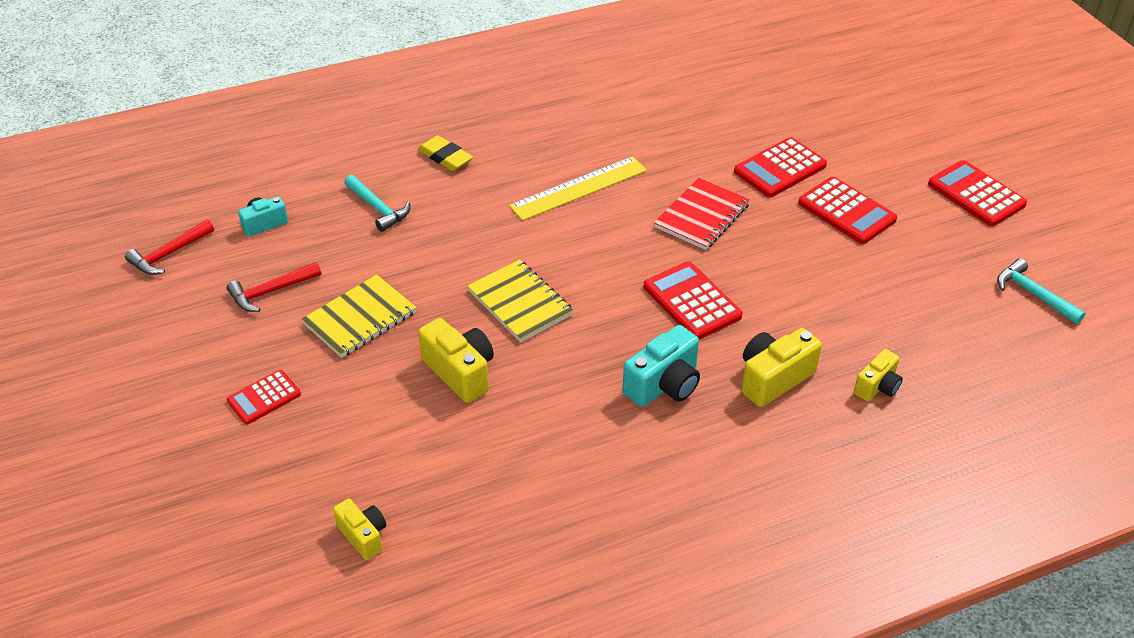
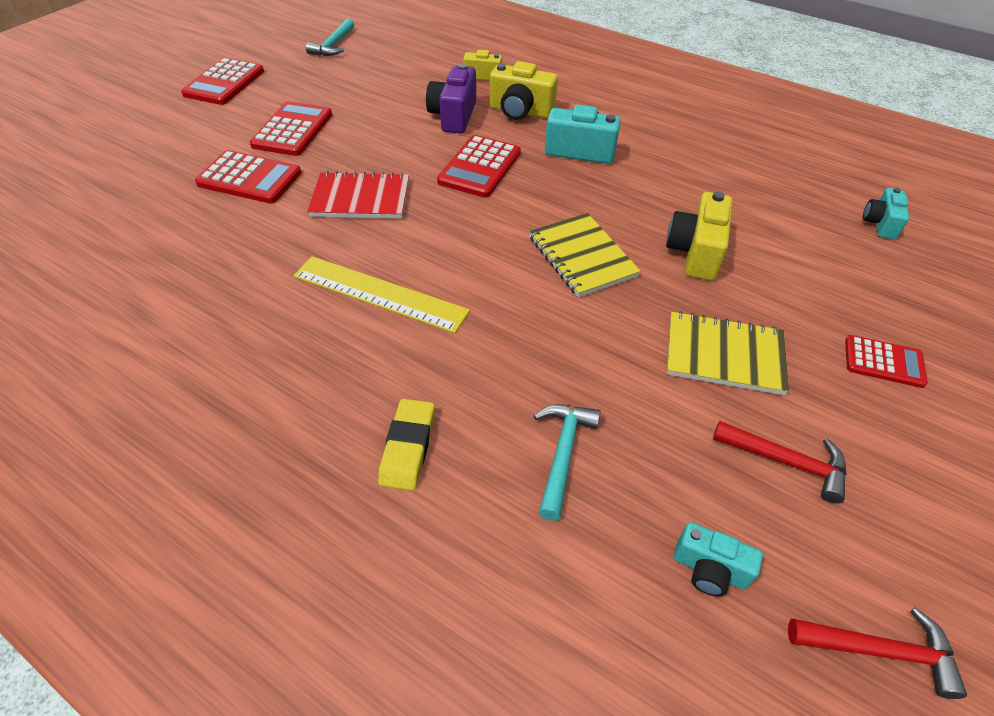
camera: 125 degrees left, 5 degrees up
(363, 536) = (879, 224): yellow camera -> turquoise camera
(520, 303) = (582, 257): yellow notebook -> yellow notebook turned 45 degrees counterclockwise
(799, 324) = (453, 116): none -> purple camera

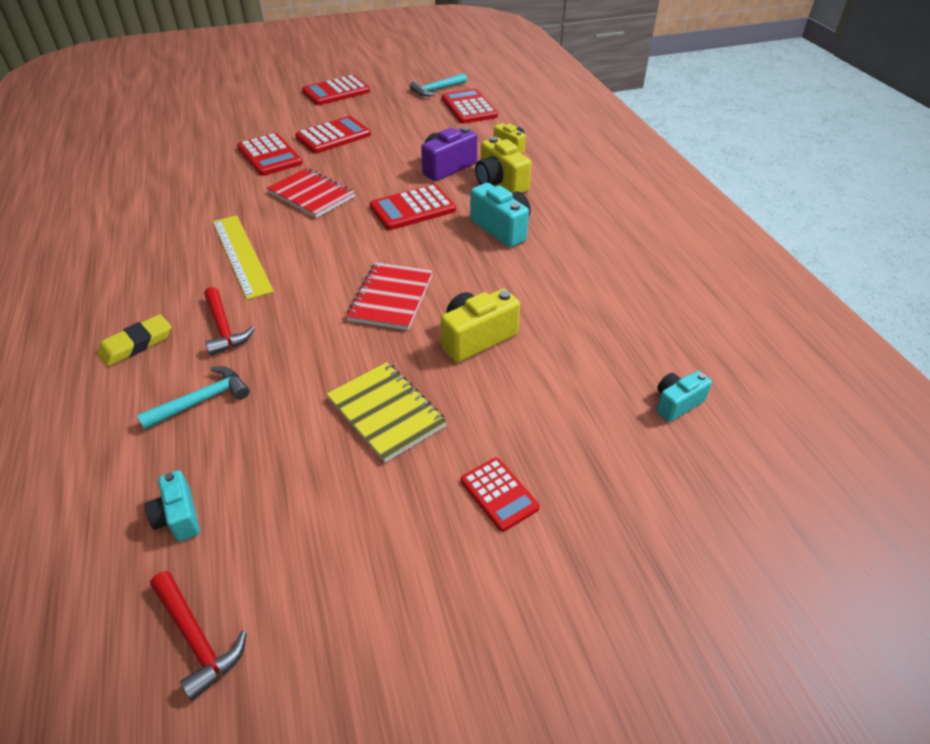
camera: 40 degrees right, 5 degrees down
(391, 52) = (469, 107): none -> red calculator
(582, 257) = (391, 298): yellow notebook -> red notebook
(786, 462) = (319, 500): red hammer -> red hammer (224, 328)

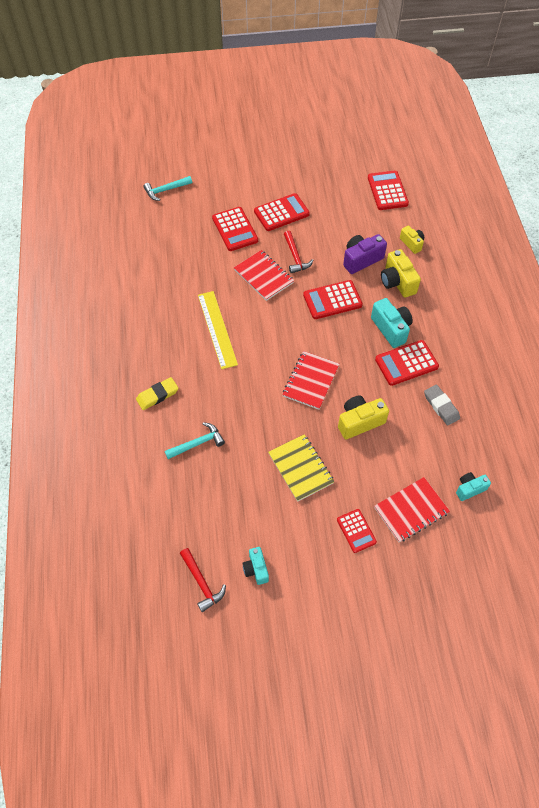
camera: 10 degrees right, 15 degrees up
(178, 517) = (189, 516): turquoise camera -> turquoise camera (256, 569)
(224, 328) = (208, 390): red hammer -> red hammer (295, 257)
(336, 92) = (286, 157): red calculator -> red calculator (406, 363)
(437, 90) = (365, 165): turquoise hammer -> turquoise hammer (165, 190)
(589, 448) = (411, 510): none -> red notebook
(598, 304) = (441, 406): none -> grey eraser

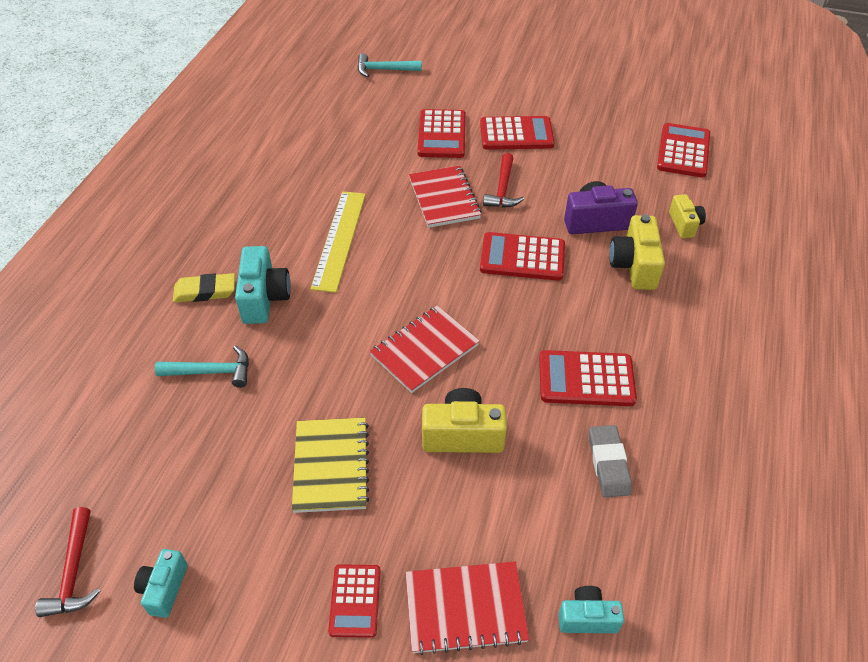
camera: 25 degrees right, 10 degrees down
(391, 329) = (589, 323): turquoise camera -> turquoise camera (264, 298)

